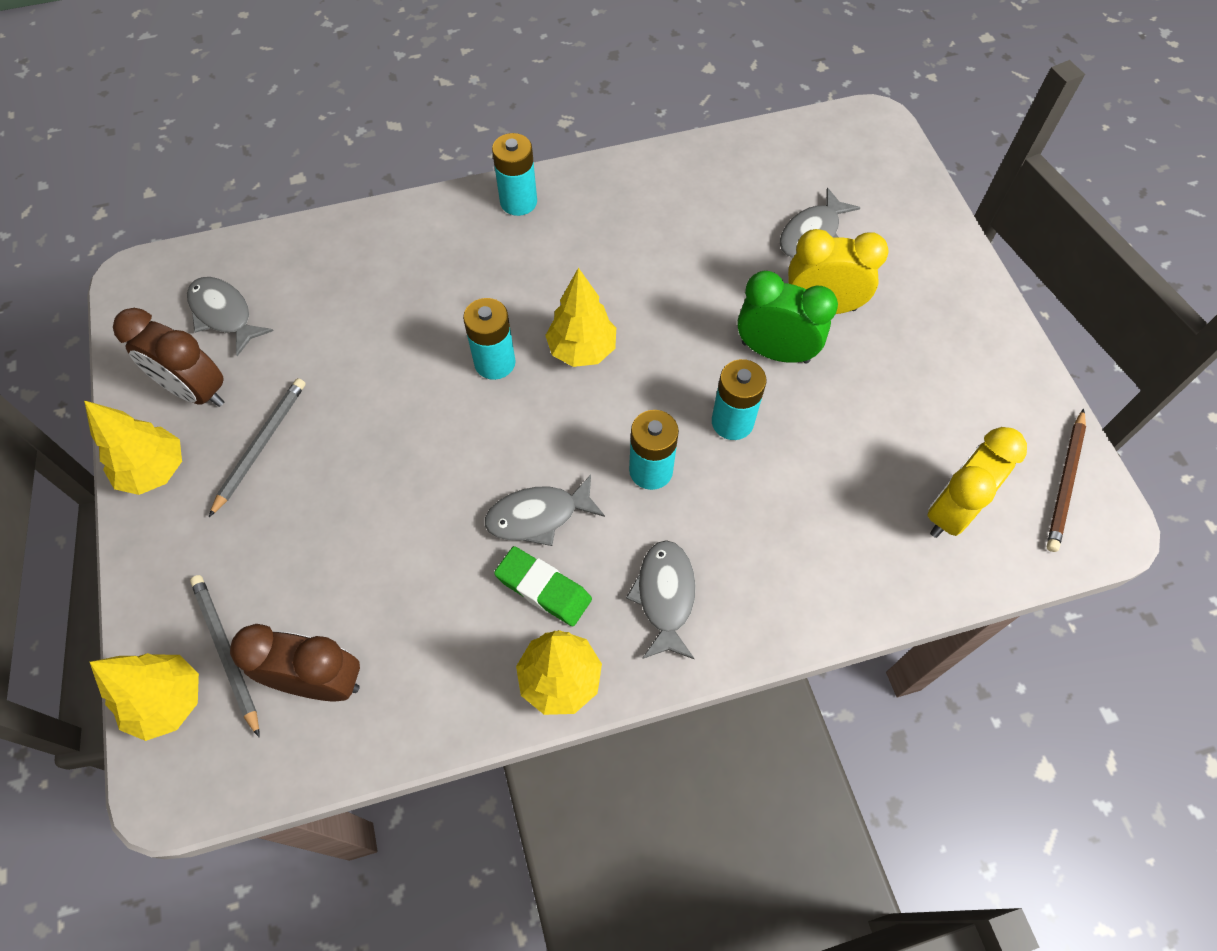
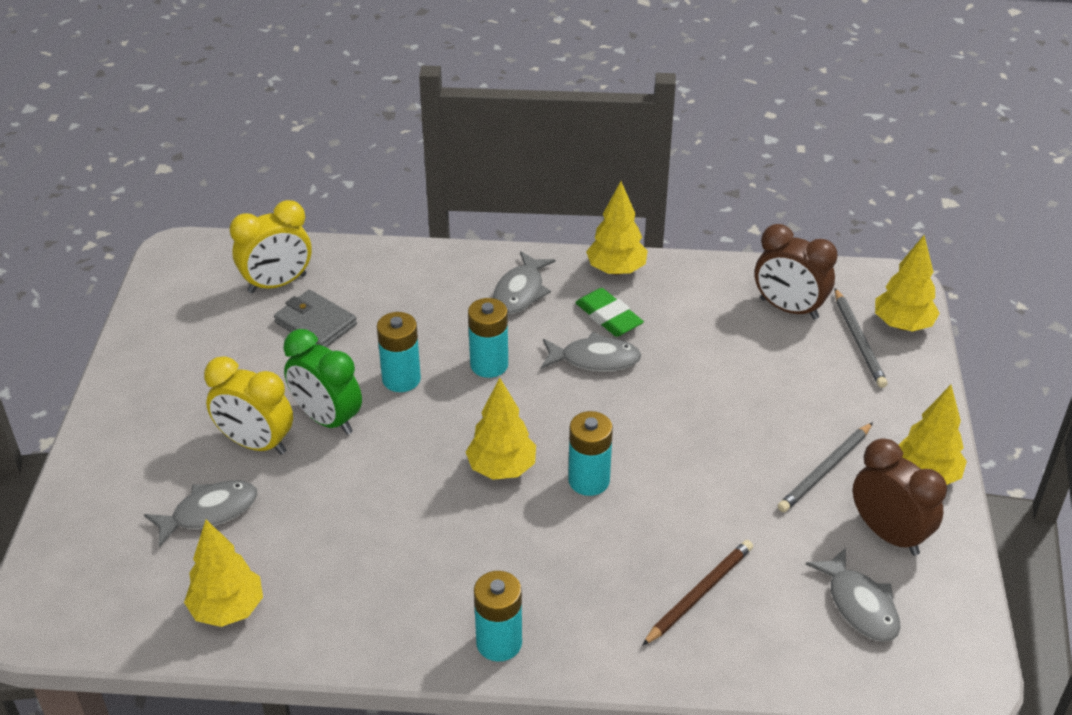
camera: 160 degrees left, 20 degrees down
(738, 167) = (227, 610): none -> yellow tree
(868, 466) = (316, 323): none -> grey wallet
(1065, 482) = (179, 277): brown pencil -> brown pencil (699, 593)

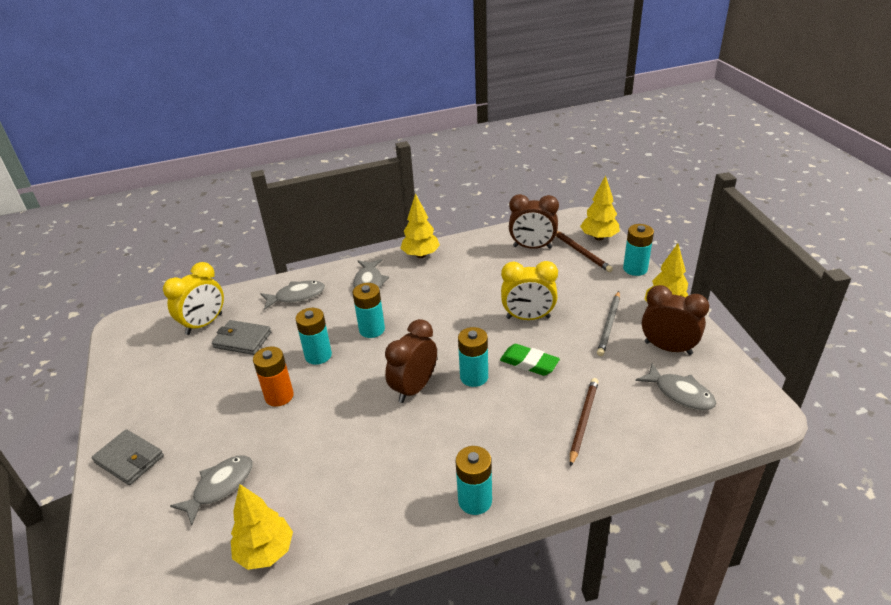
camera: 20 degrees left, 5 degrees down
(121, 440) = (129, 459): none -> grey wallet
(256, 444) = (234, 428): yellow clock -> yellow clock (528, 318)
(327, 419) = (279, 396): green clock -> orange battery
(501, 468) = (414, 388): yellow tree -> brown clock
(595, 359) = (436, 306): grey fish -> grey fish (297, 296)
(608, 317) = (431, 281): green eraser -> green eraser (529, 363)
(859, 341) = (581, 252): grey pencil -> brown pencil
(924, 395) = (635, 269): none -> turquoise battery

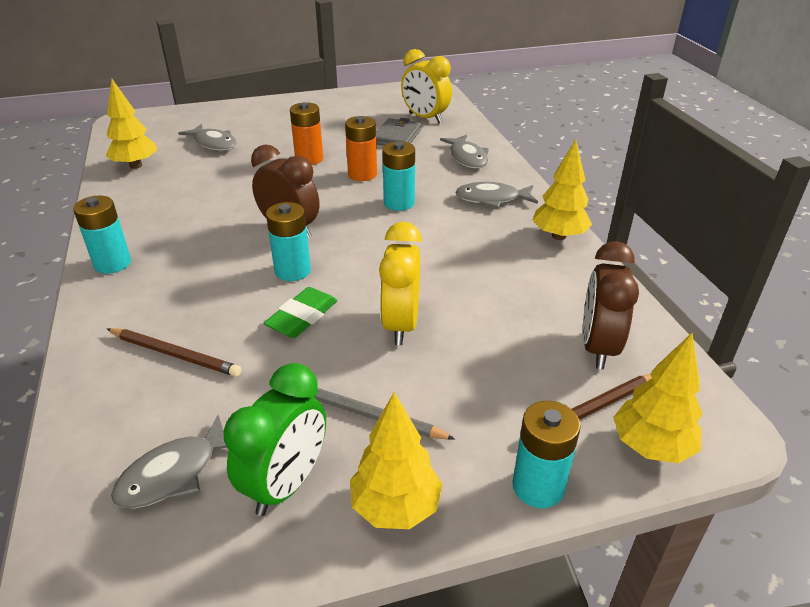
camera: 90 degrees right, 0 degrees up
(129, 459) = (263, 109): grey wallet -> none
(318, 355) = (362, 174): turquoise battery -> orange battery
(668, 348) = (286, 484): brown clock -> green clock

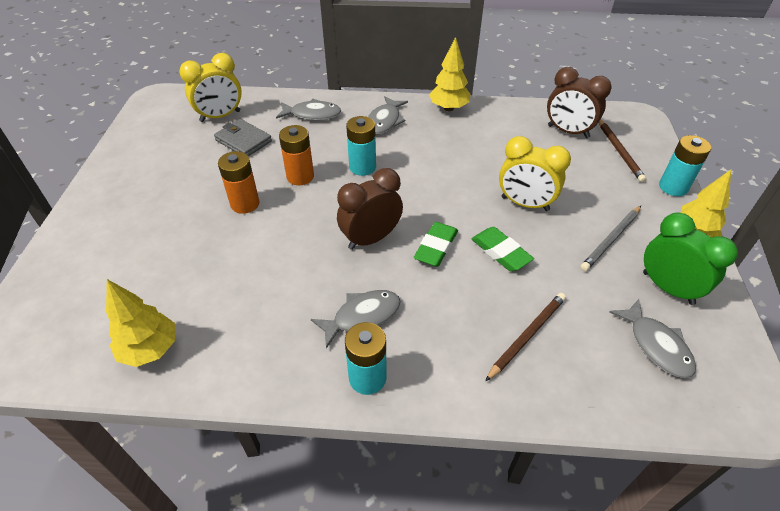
camera: 70 degrees left, 10 degrees up
(213, 143) = (148, 271): grey fish -> grey fish (362, 316)
(292, 271) = (436, 247): turquoise battery -> green eraser
(651, 447) = (648, 141): yellow tree -> none

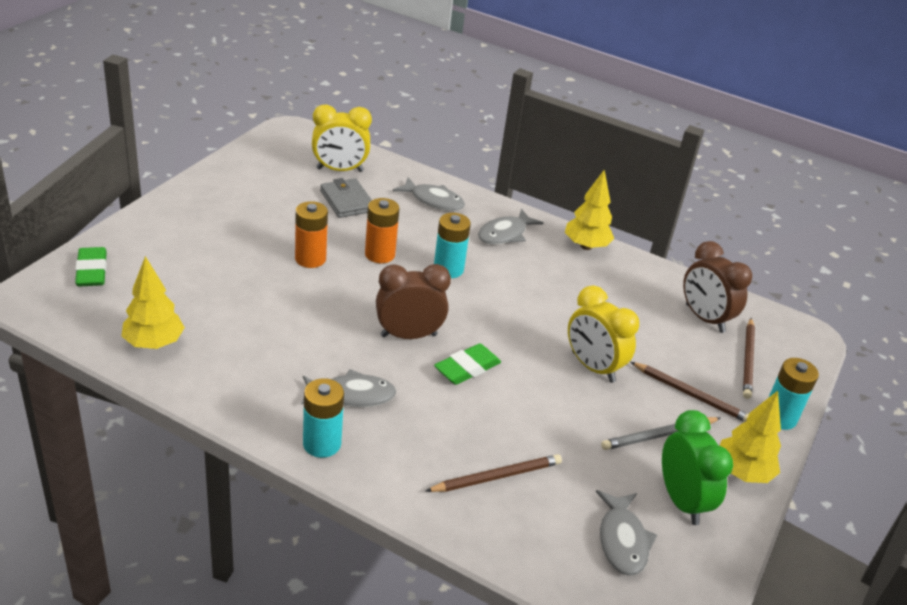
camera: 20 degrees right, 10 degrees down
(500, 252) = (530, 399): green eraser -> green eraser (91, 271)
(605, 195) = (691, 395): none -> brown pencil

